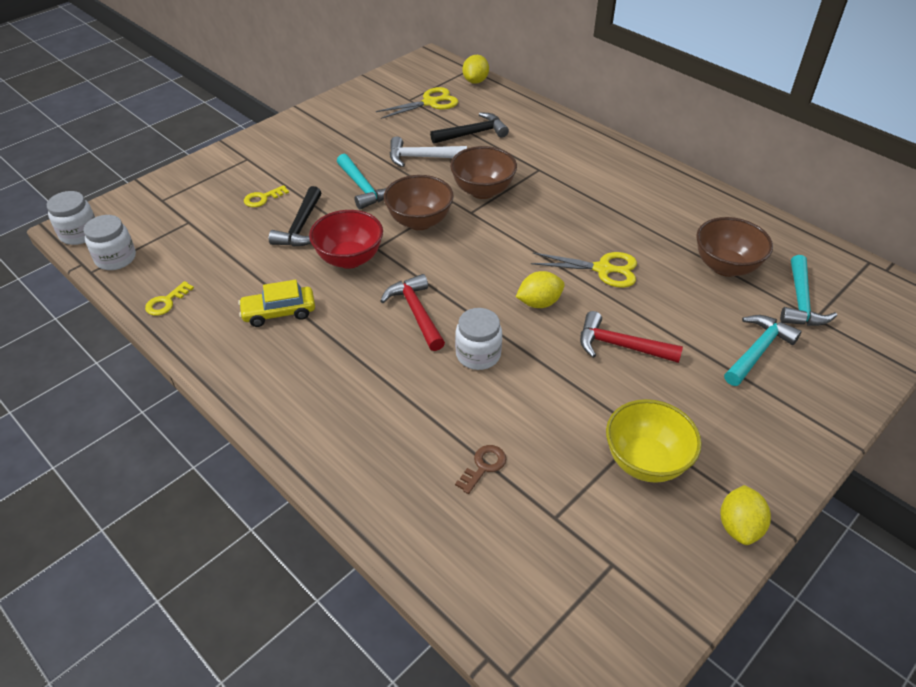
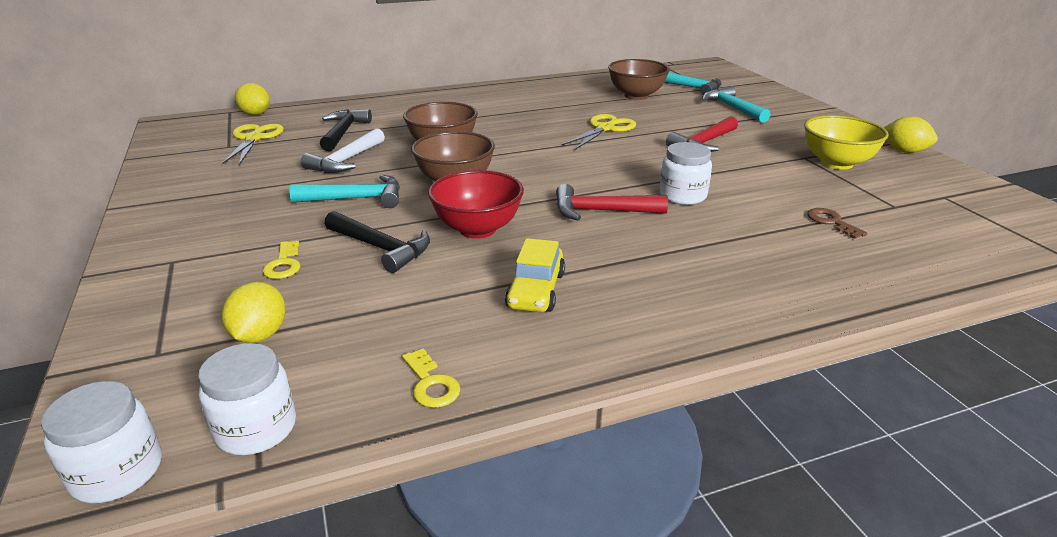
camera: 65 degrees left, 15 degrees down
(539, 303) = (629, 158): yellow lemon -> yellow lemon (260, 335)

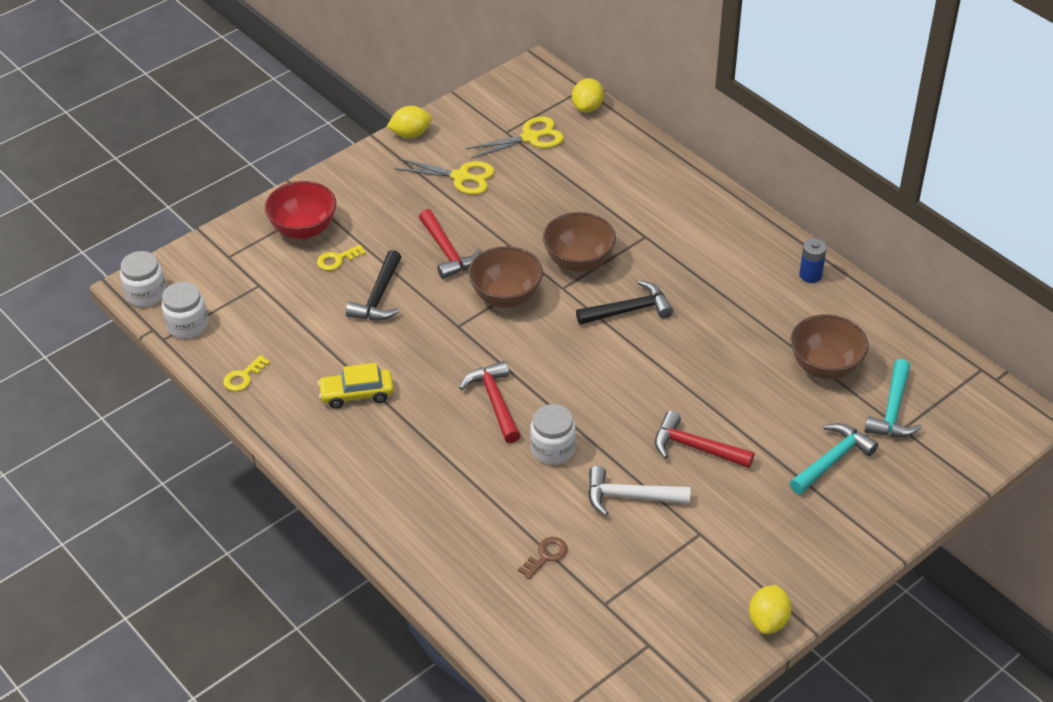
camera: 70 degrees right, 15 degrees up
(260, 335) = (259, 288): yellow lemon -> yellow lemon (410, 134)
(343, 132) = (576, 184): black hammer -> black hammer (629, 310)
(346, 161) = (514, 214): white hammer -> white hammer (629, 497)
(357, 199) = (447, 252): turquoise hammer -> red hammer
(477, 229) = (429, 337): red bowl -> red bowl (303, 229)
(540, 85) = (810, 275): none -> blue battery
(605, 129) = (694, 363): yellow scissors -> yellow scissors (461, 177)
(836, 163) = (696, 560): yellow bowl -> none

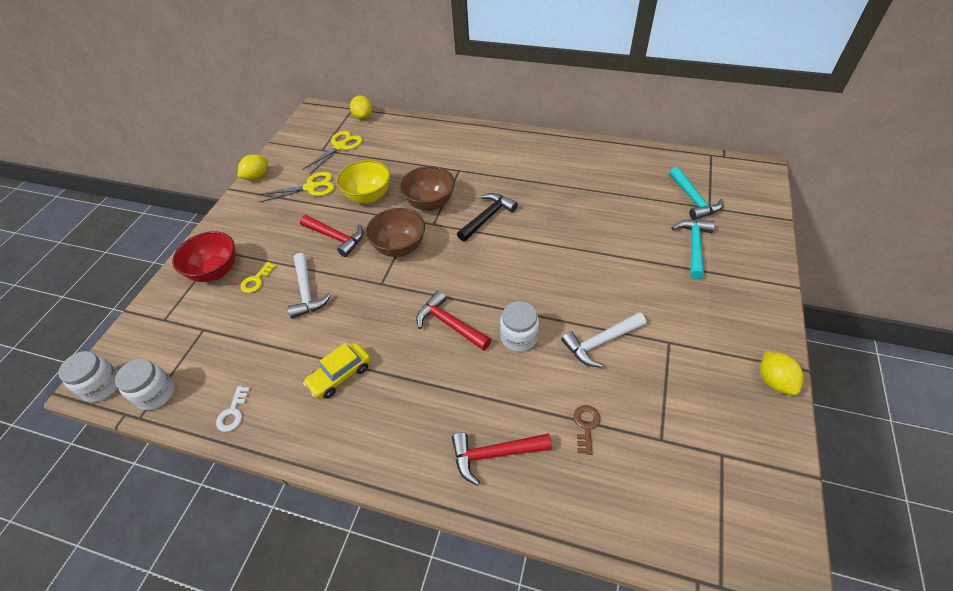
camera: 30 degrees left, 5 degrees up
(243, 377) = (233, 412): yellow key -> white key
(378, 297) = (307, 292): black hammer -> white hammer
(516, 219) = (368, 196): none -> yellow bowl
(695, 447) = (609, 283): red hammer -> red hammer (494, 454)
(810, 275) = (572, 148): blue battery -> none
(825, 367) = (632, 194): brown bowl -> none

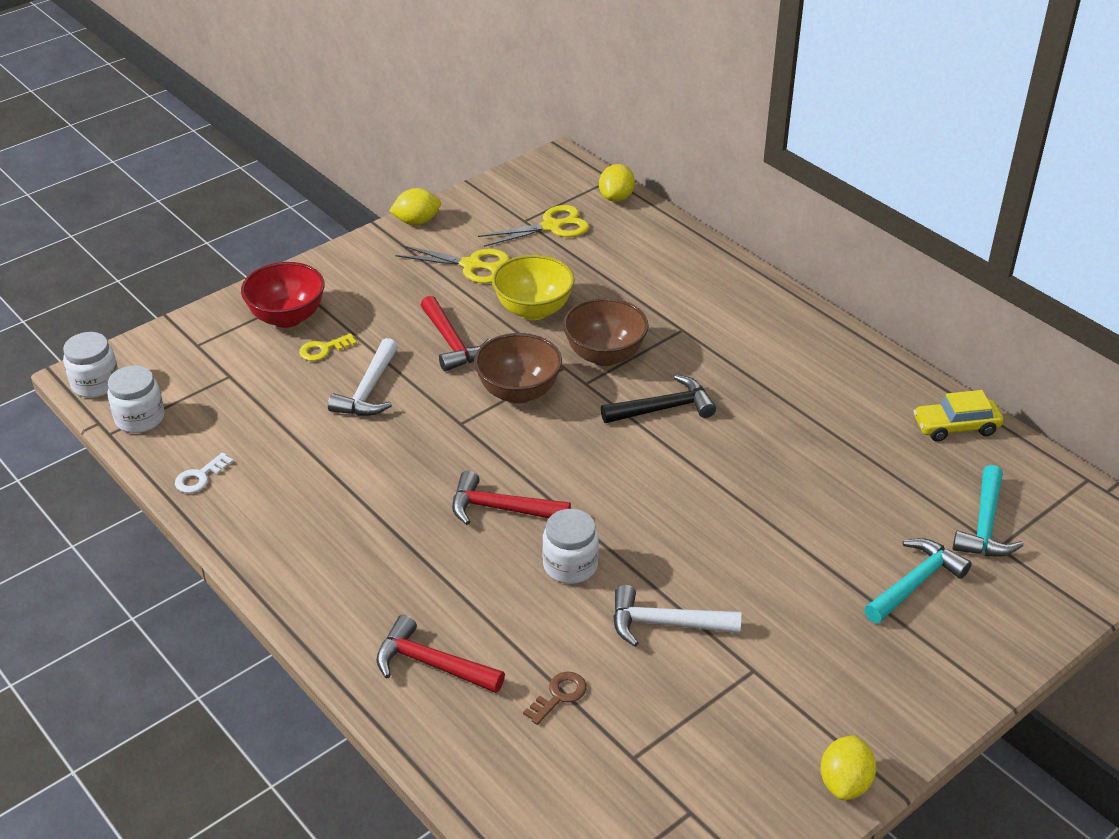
camera: 30 degrees right, 10 degrees down
(340, 375) = (334, 498): yellow car -> yellow car (956, 427)
(449, 324) = (501, 509): red hammer -> red hammer turned 60 degrees counterclockwise

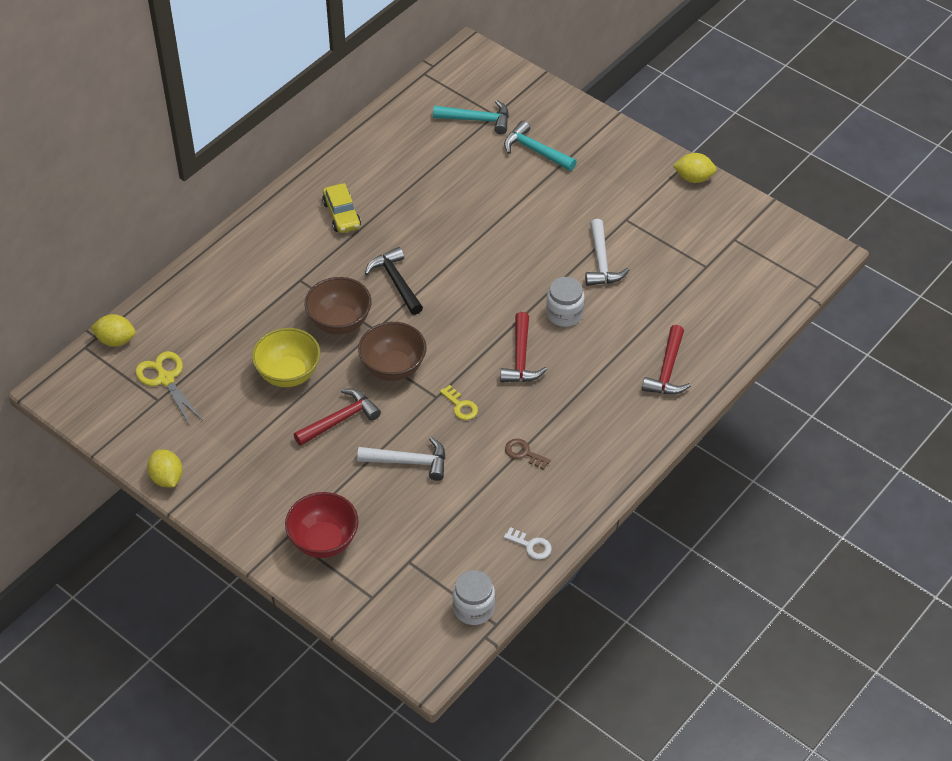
camera: 100 degrees left, 10 degrees up
(95, 384) = (437, 656): white jar -> none
(323, 349) = (363, 504): yellow key -> yellow key (461, 406)
(471, 265) = (231, 425): yellow scissors -> none
(559, 695) = (672, 305): brown key -> brown key (523, 453)
(956, 427) = (385, 131): yellow car -> yellow car (342, 215)

